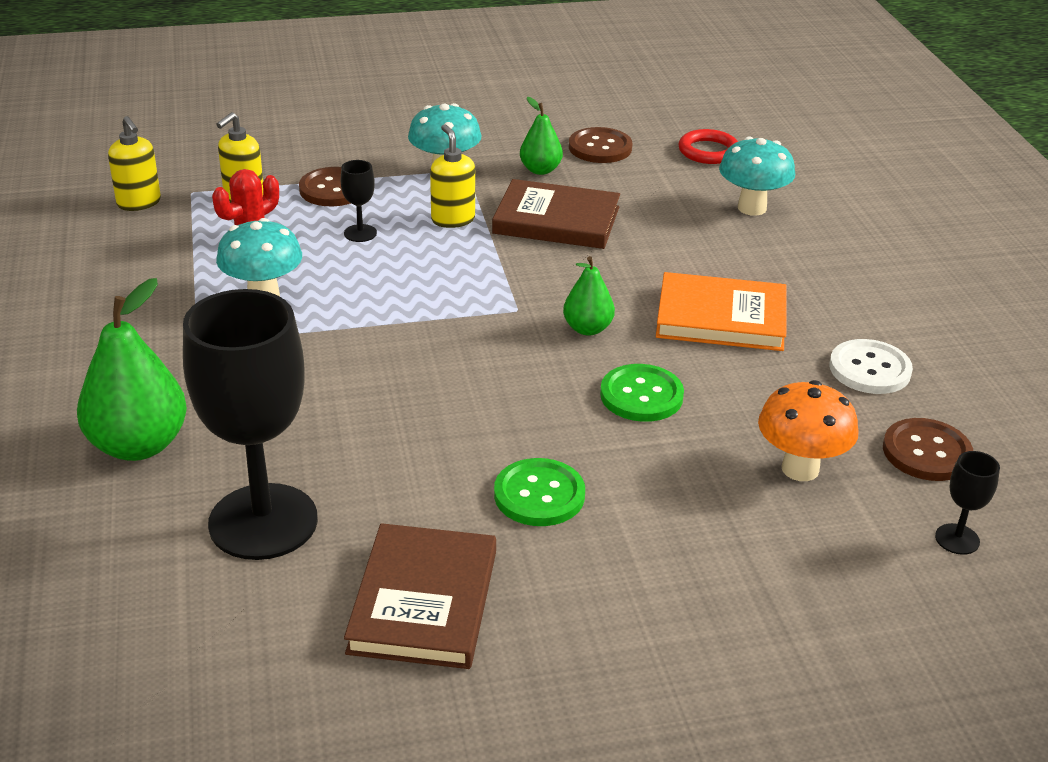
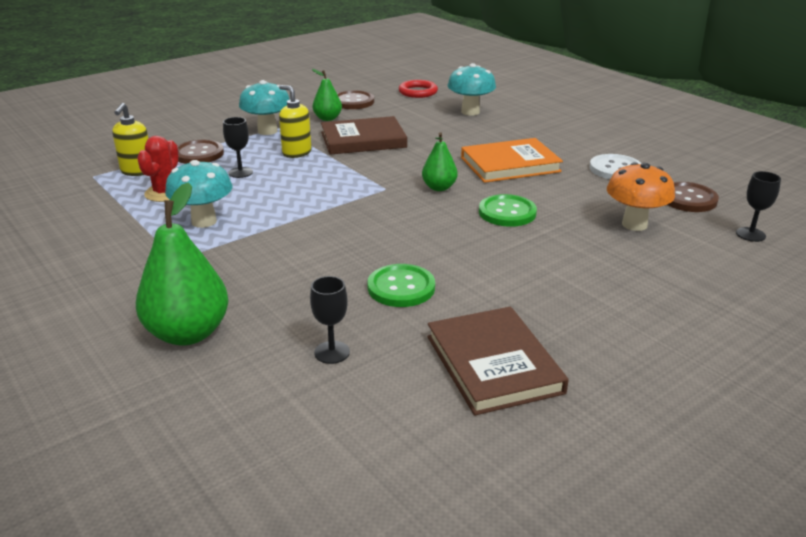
camera: 25 degrees left, 5 degrees down
(139, 203) = (56, 190): yellow soap dispenser -> none
(263, 522) = (332, 352): black goblet -> black goblet, size x0.40
(539, 495) = (503, 280): green button -> green button (401, 287)

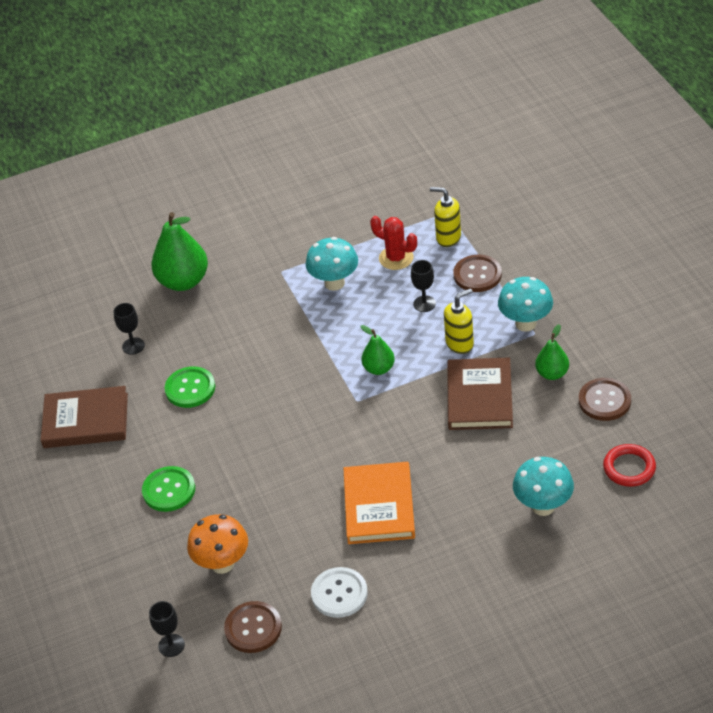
camera: 110 degrees right, 15 degrees up
(439, 188) = (345, 439): green pear -> green pear (379, 368)
(507, 212) = (278, 477): green button -> green button (169, 490)

